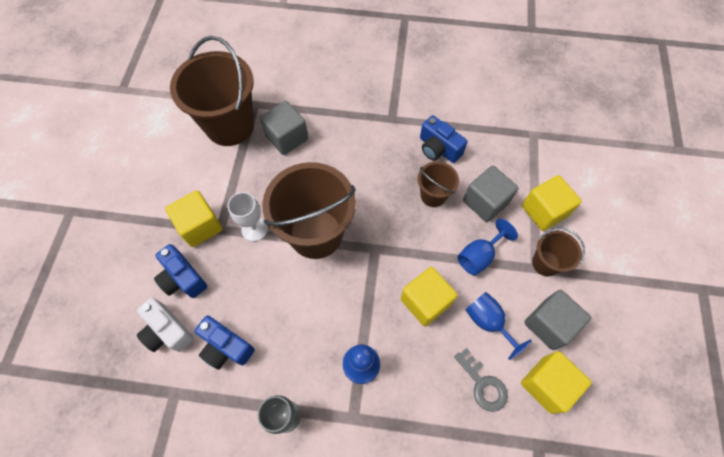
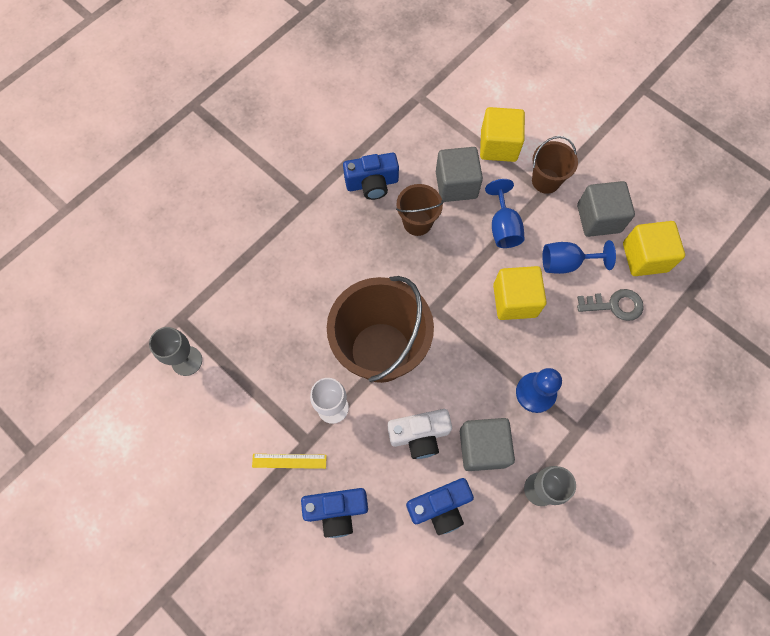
camera: 55 degrees left, 5 degrees up
(167, 331) = (384, 557): white camera -> white camera (419, 435)
(200, 226) = (289, 461): yellow cube -> yellow ruler
(230, 125) = (186, 361): brown bucket -> grey goblet
(287, 137) = (249, 312): grey cube -> grey cube (482, 447)

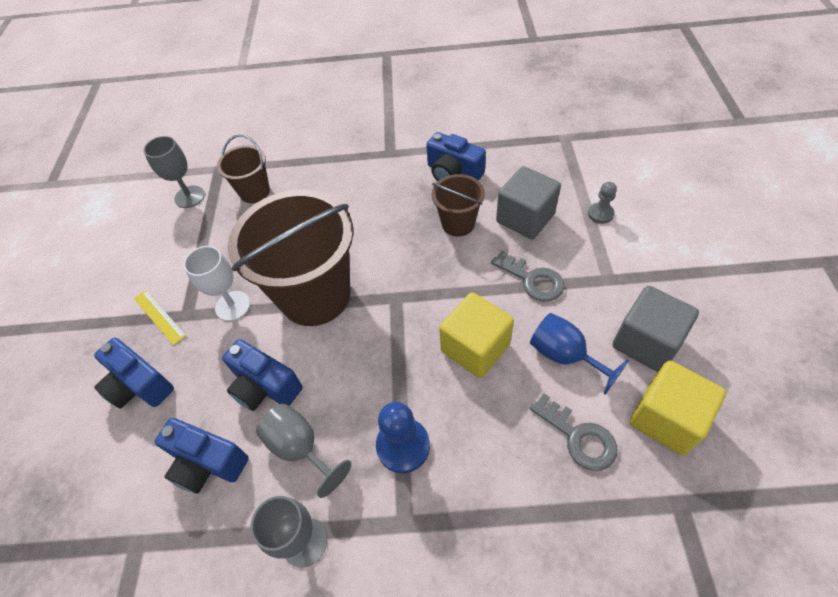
camera: 50 degrees right, 15 degrees down
(419, 435) = (265, 386): white camera -> blue camera
(482, 447) = (300, 448): grey cube -> grey goblet
(498, 146) = (600, 214): yellow cube -> grey pawn
(503, 227) = (532, 280): blue goblet -> grey key
(545, 181) = (620, 271): brown bucket -> brown bucket (254, 192)

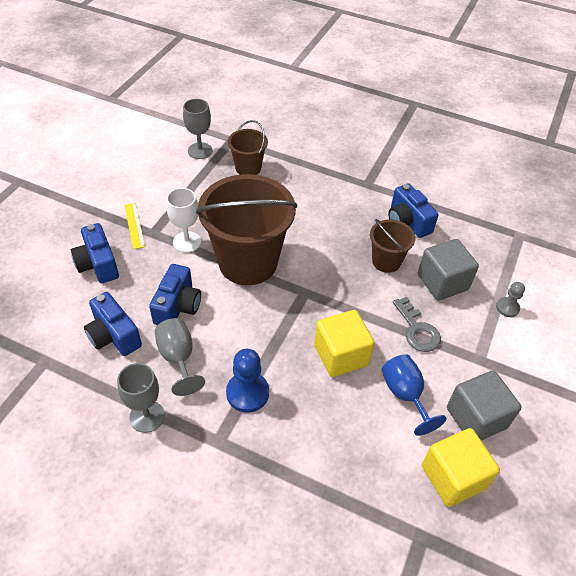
camera: 20 degrees right, 5 degrees down
(265, 386) = (178, 306): blue camera -> blue camera turned 135 degrees counterclockwise
(579, 437) = (377, 454): grey key -> none

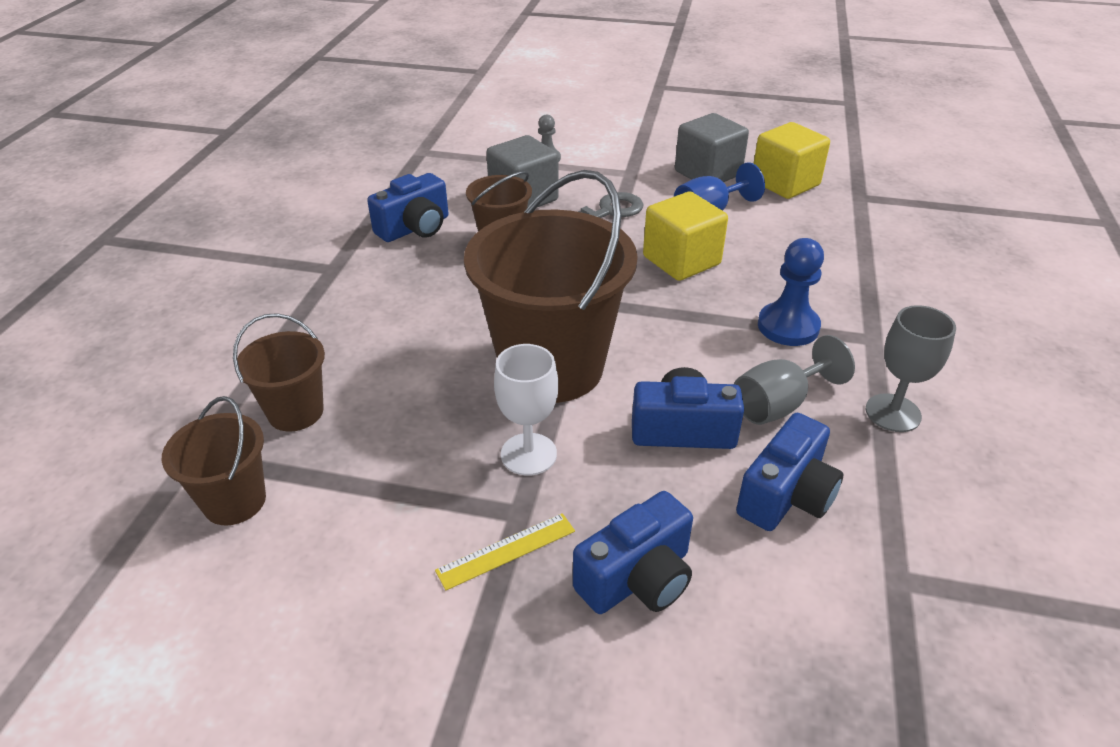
camera: 100 degrees left, 10 degrees down
(200, 151) = (234, 501): grey goblet -> brown bucket

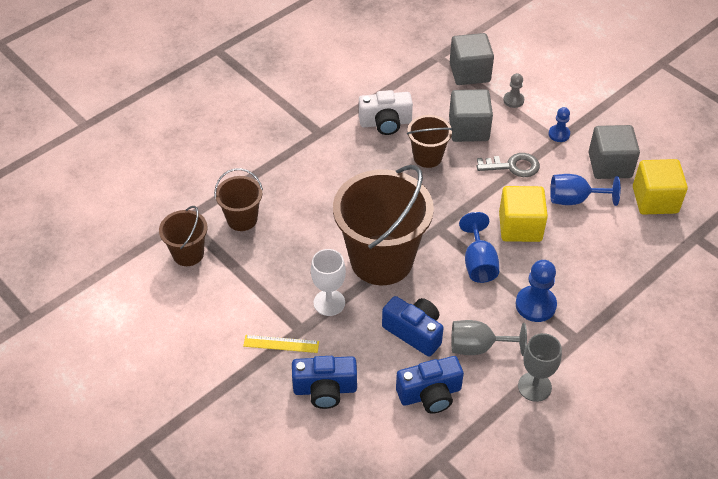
camera: 35 degrees right, 10 degrees up
(415, 228) = (385, 123): blue camera -> white camera
(472, 152) = (469, 72): none -> grey cube
(627, 168) = (559, 134): none -> blue pawn
(676, 315) = (479, 263): none -> blue goblet

